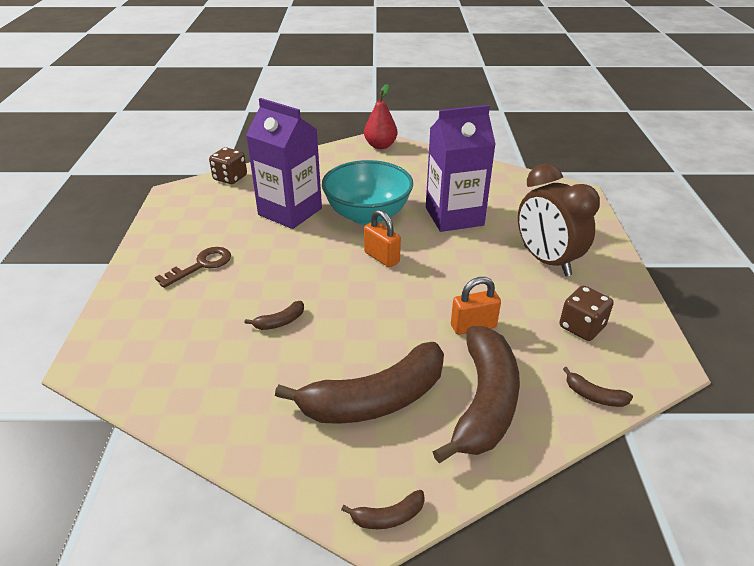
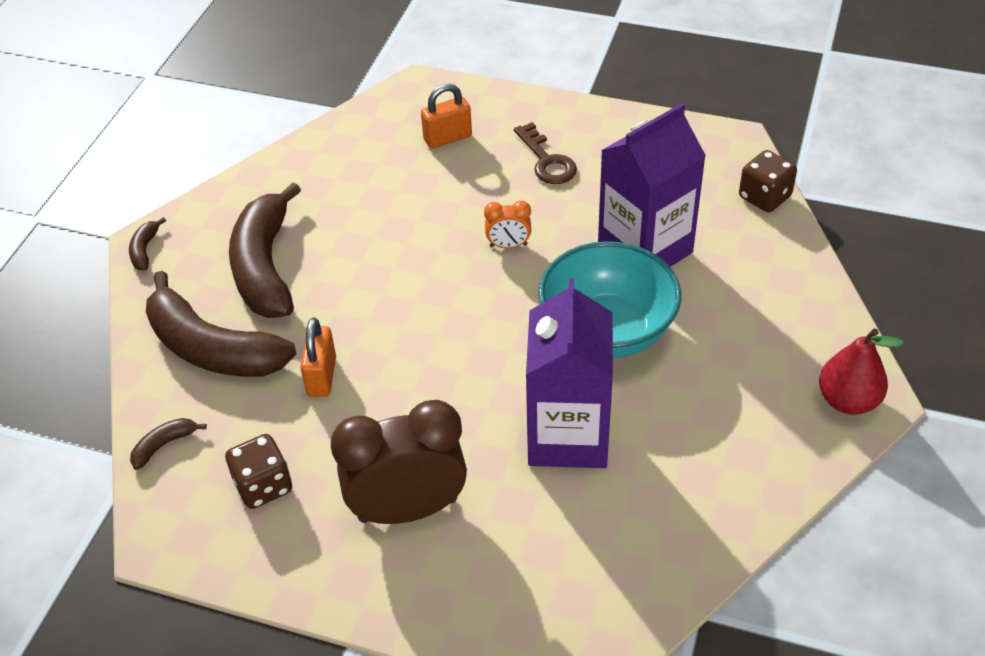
camera: 110 degrees right, 10 degrees up
(280, 322) = (413, 214): brown banana -> none
(303, 266) = (508, 245): none -> orange clock
(381, 257) = (495, 324): orange padlock -> orange padlock (447, 138)

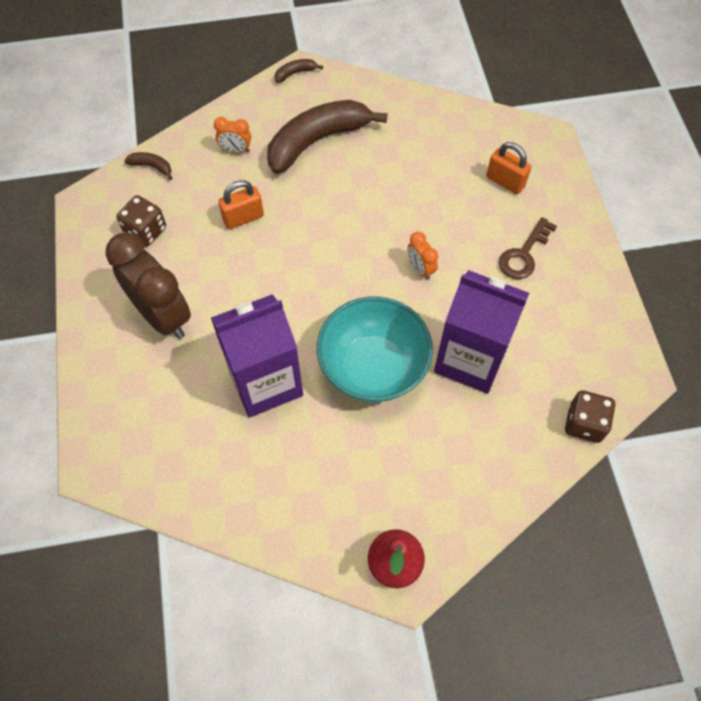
camera: 60 degrees right, 15 degrees up
(212, 348) = (236, 150): brown banana -> orange clock

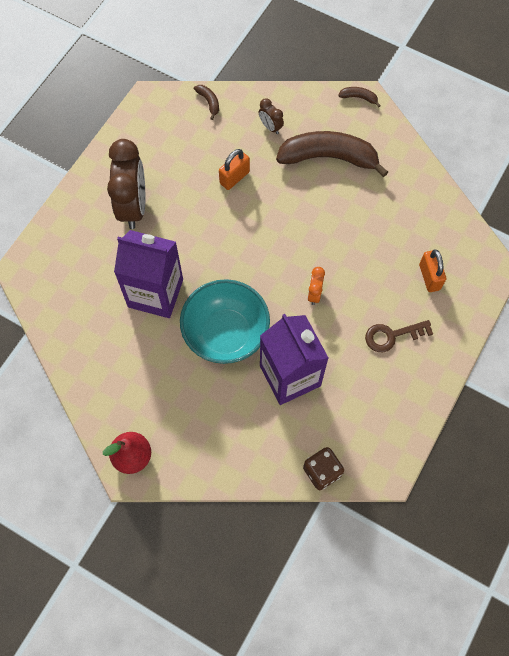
camera: 40 degrees right, 5 degrees up
(146, 231) = (169, 144): brown dice -> none
(236, 150) = (270, 127): orange clock -> brown clock
(243, 218) = (234, 177): orange padlock -> orange padlock turned 60 degrees counterclockwise

